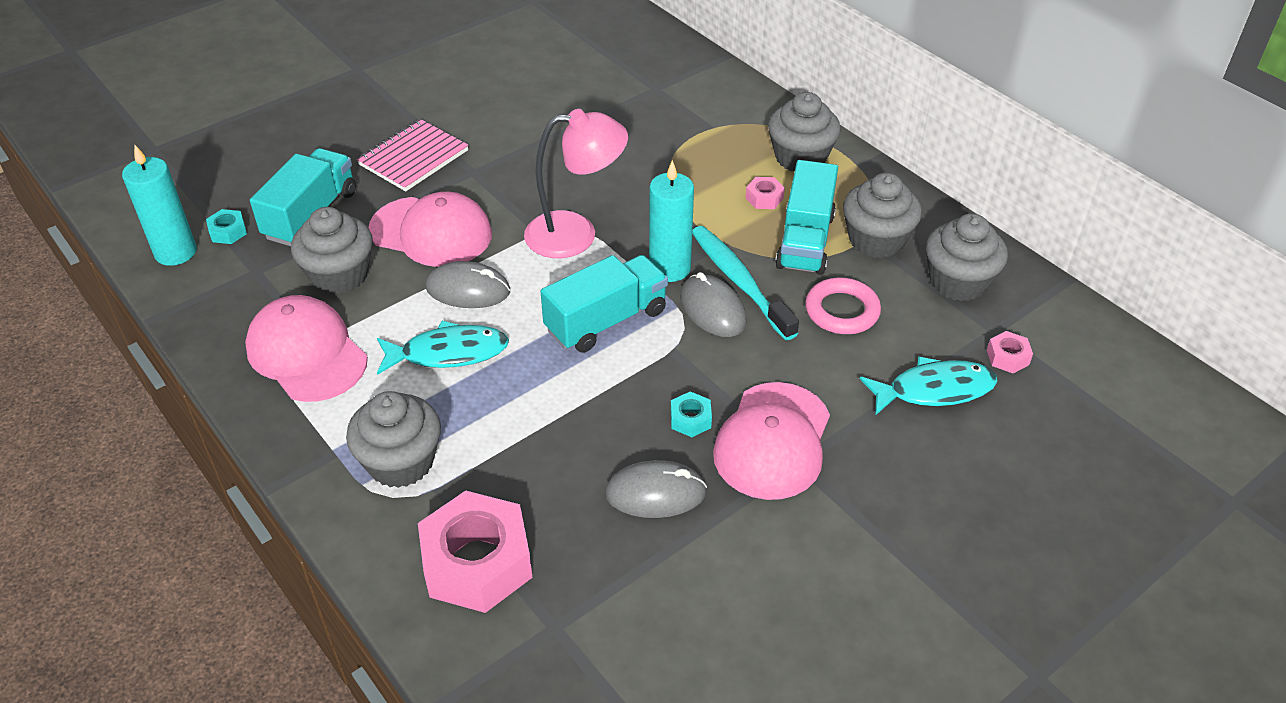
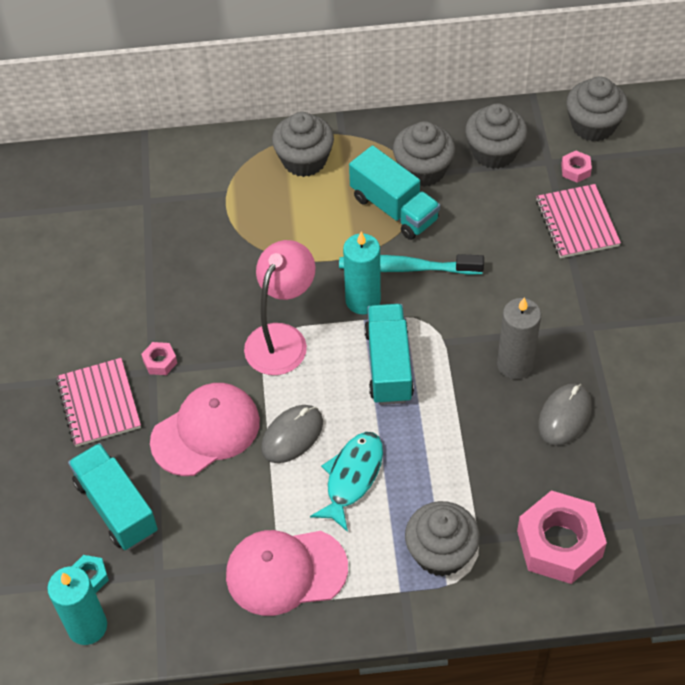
camera: 55 degrees left, 10 degrees up
(339, 275) = (209, 515): grey cupcake -> grey cupcake (593, 125)
(690, 419) = (515, 364): turquoise nut -> grey candle
(712, 309) = (422, 298): grey mouse -> none
(764, 198) = (331, 206): pink nut -> pink nut (160, 362)
(772, 441) = (562, 330): pink cap -> none
(842, 311) = (476, 228): pink ring -> none
(934, 390) = (577, 223): turquoise fish -> pink notebook

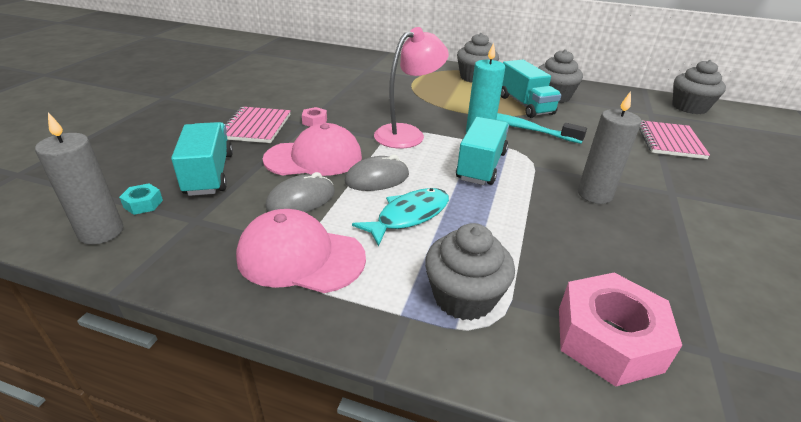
camera: 20 degrees right, 20 degrees down
(87, 626) = (101, 232): turquoise candle -> grey candle
(494, 152) = (609, 101): grey cupcake -> none
(564, 416) = (637, 239): grey mouse -> grey mouse (301, 199)
(575, 170) = (672, 120): pink nut -> none

